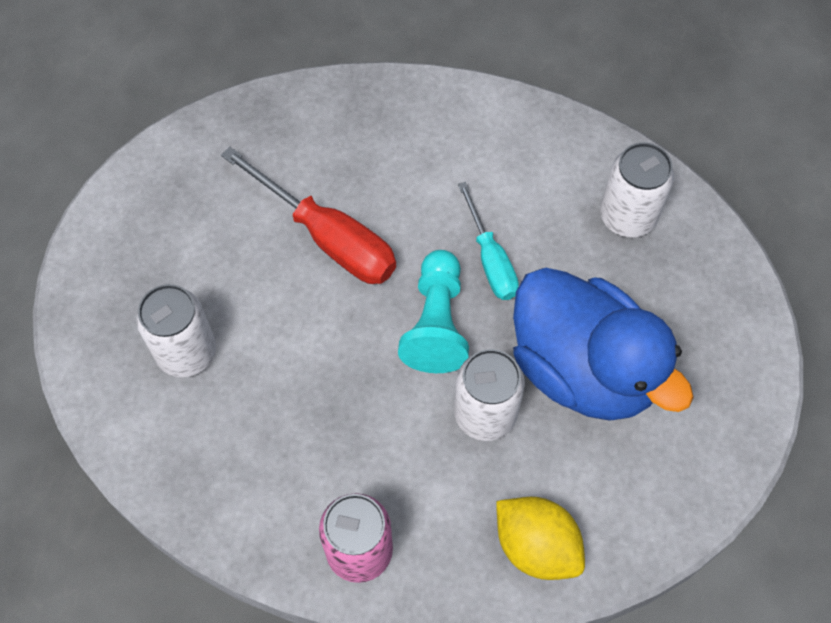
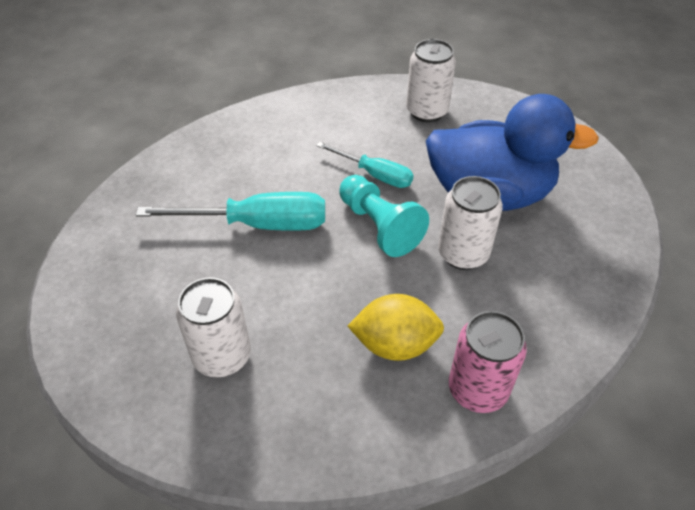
camera: 40 degrees left, 15 degrees down
(327, 237) = (257, 224): red screwdriver -> turquoise screwdriver
(536, 546) = (574, 302): yellow lemon -> yellow lemon (395, 344)

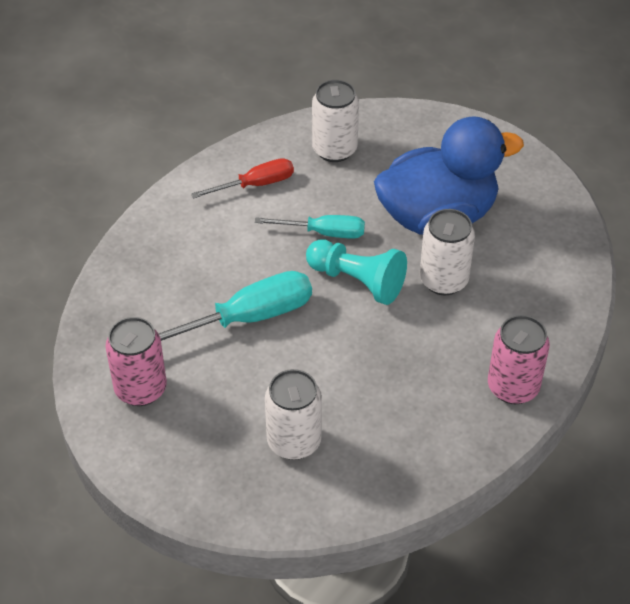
camera: 25 degrees left, 0 degrees up
(126, 252) = (140, 389): none -> pink can
(341, 118) = (255, 185): none -> red screwdriver
(395, 344) = (430, 377): yellow lemon -> none

